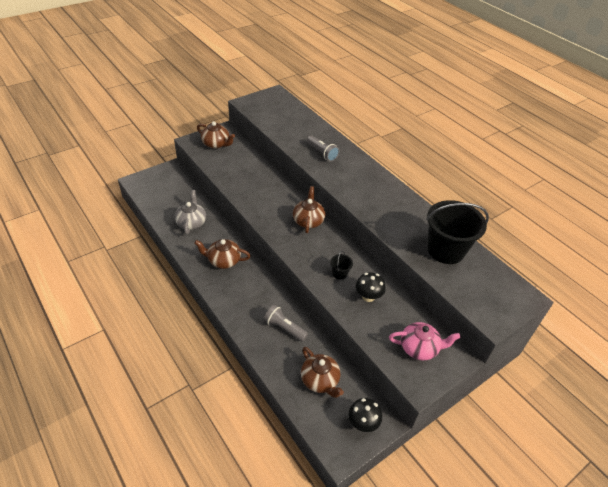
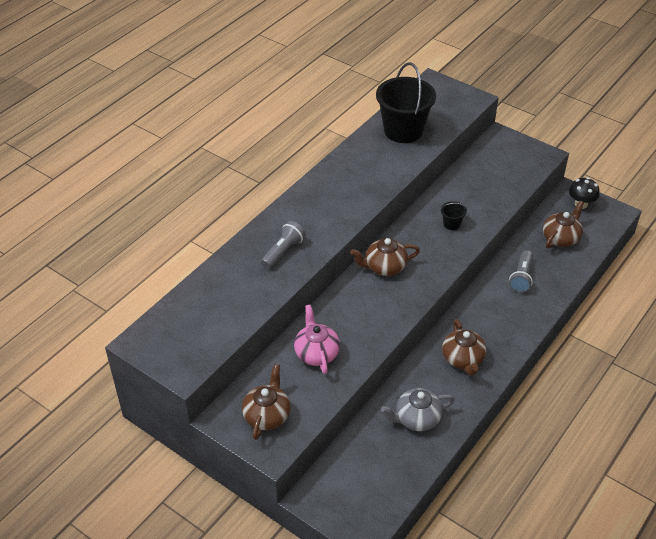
camera: 105 degrees left, 0 degrees up
(368, 296) = (469, 198): black mushroom -> none
(419, 348) = (506, 158): pink teapot -> pink teapot (316, 353)

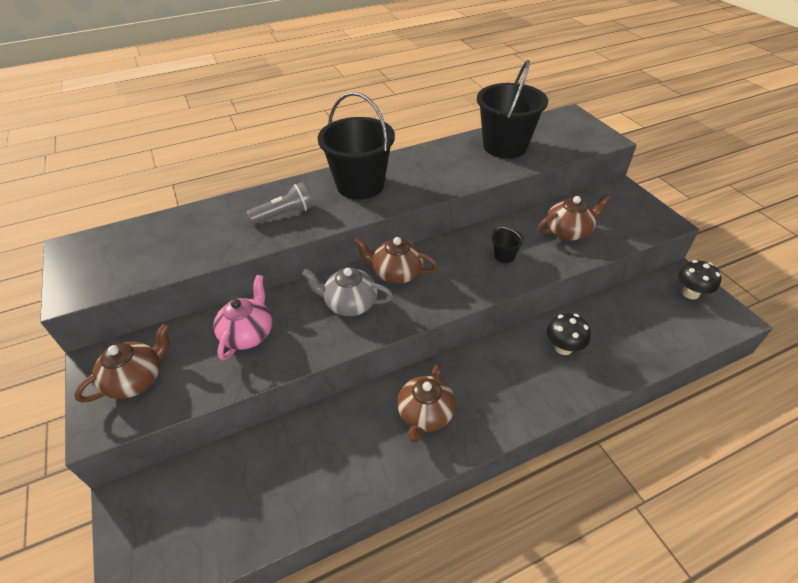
camera: 30 degrees right, 0 degrees up
(319, 205) = (360, 185): none -> black bucket
(417, 419) = (317, 463): grey teapot -> grey teapot (350, 304)
(521, 277) = (563, 347): grey flashlight -> black mushroom
(561, 238) = (641, 322): brown teapot -> brown teapot (568, 231)

